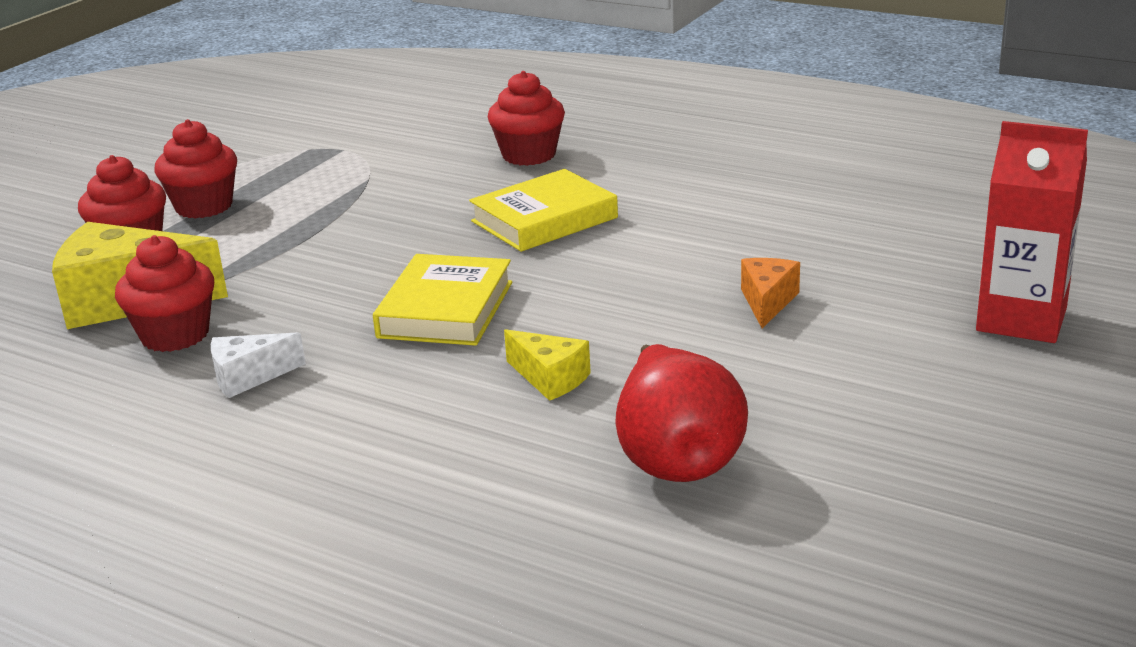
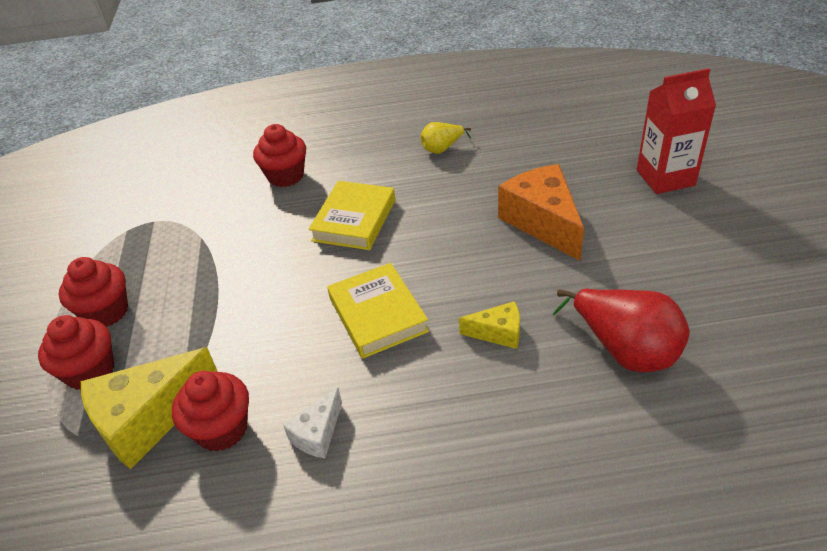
camera: 35 degrees left, 15 degrees up
(751, 188) = (442, 149): none -> yellow pear
(767, 302) = (542, 222): orange cheese -> orange cheese, size x1.95

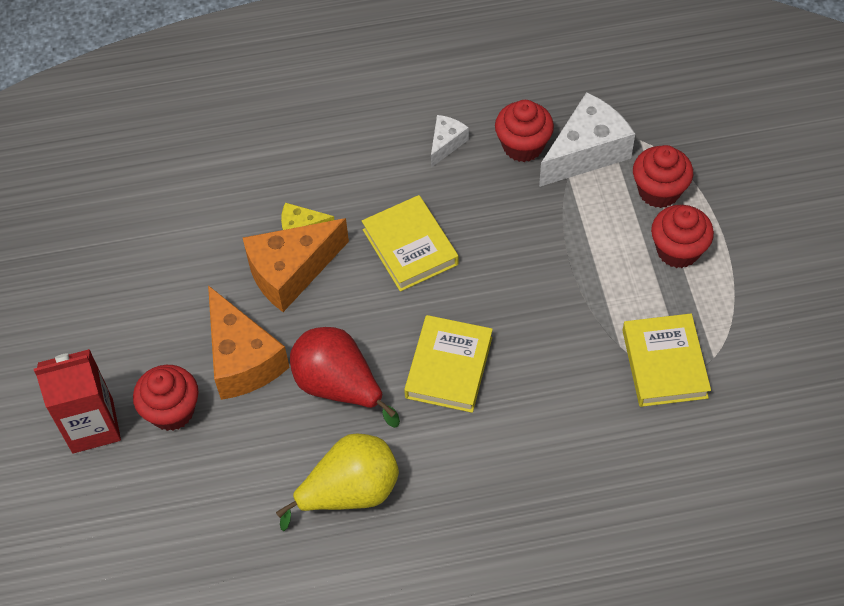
camera: 175 degrees right, 15 degrees up
(148, 419) = (586, 152): yellow cheese -> white cheese
(169, 226) = (664, 364): none -> yellow book
(285, 176) = (547, 446): red cupcake -> red cupcake (172, 411)
(442, 149) = (350, 492): yellow pear -> yellow pear, size x1.84
(505, 291) = (291, 272): none -> orange cheese
(625, 350) = (198, 213): red pear -> red pear (339, 386)

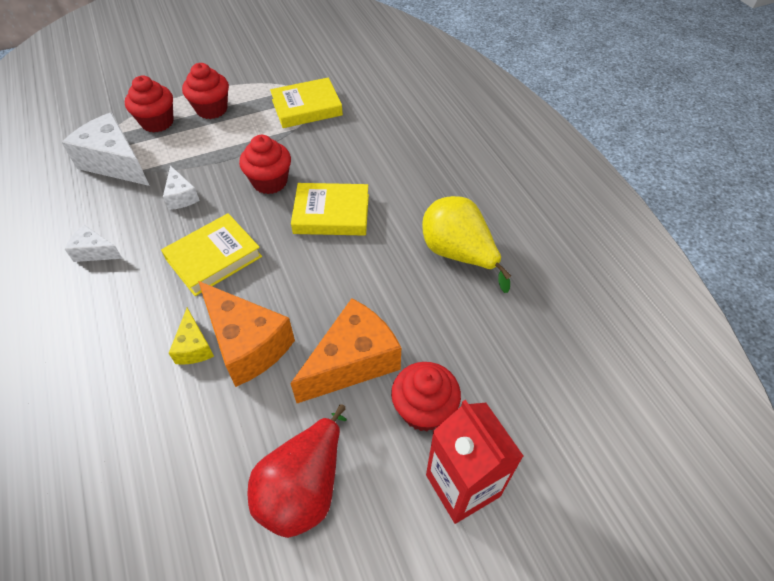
camera: 105 degrees left, 5 degrees down
(339, 386) = (365, 281): red pear -> red pear (304, 488)
(513, 217) = (181, 196): none -> white cheese
(523, 146) = (104, 200): red cupcake -> red cupcake (270, 182)

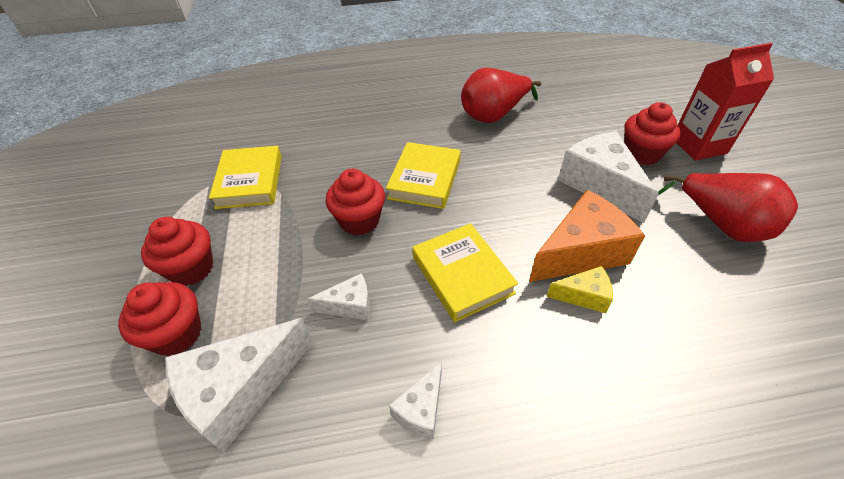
camera: 75 degrees left, 5 degrees down
(353, 362) = (599, 185): orange cheese -> white cheese
(458, 254) = (494, 115): yellow pear -> red pear

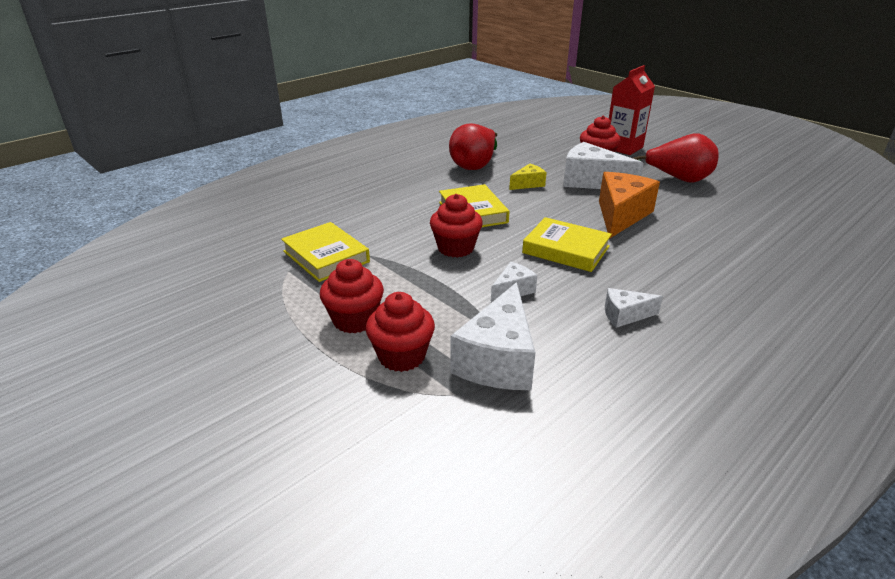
camera: 35 degrees left, 15 degrees down
(421, 409) = (625, 315): white cheese -> white cheese turned 90 degrees clockwise
(583, 296) = (647, 233): yellow cheese -> yellow cheese (528, 184)

